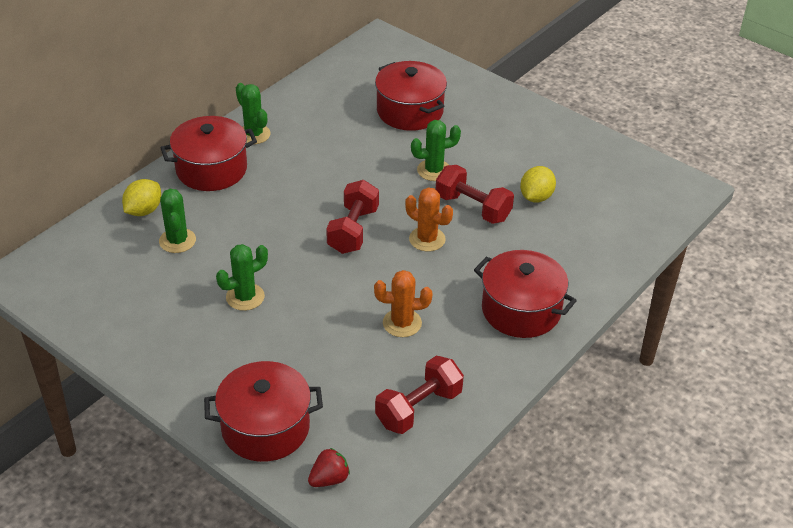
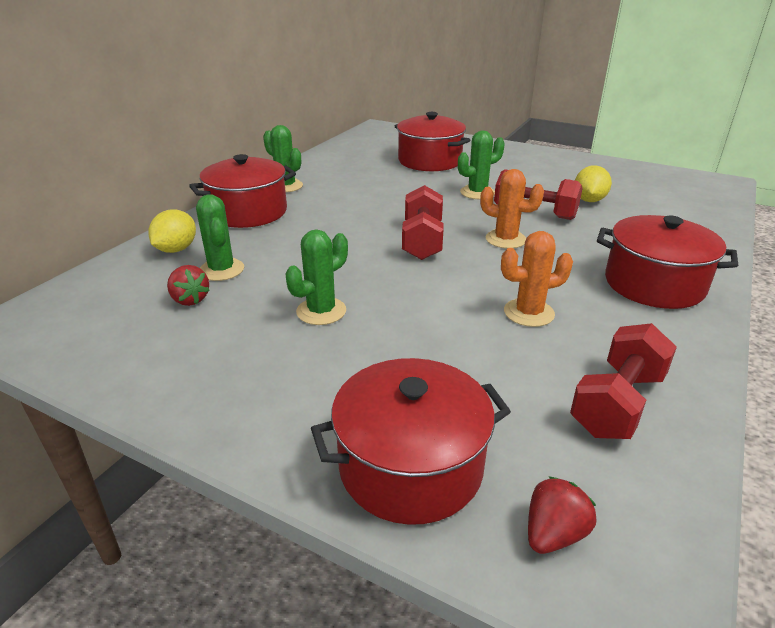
camera: 10 degrees left, 10 degrees down
(149, 270) = (190, 299): none -> red strawberry

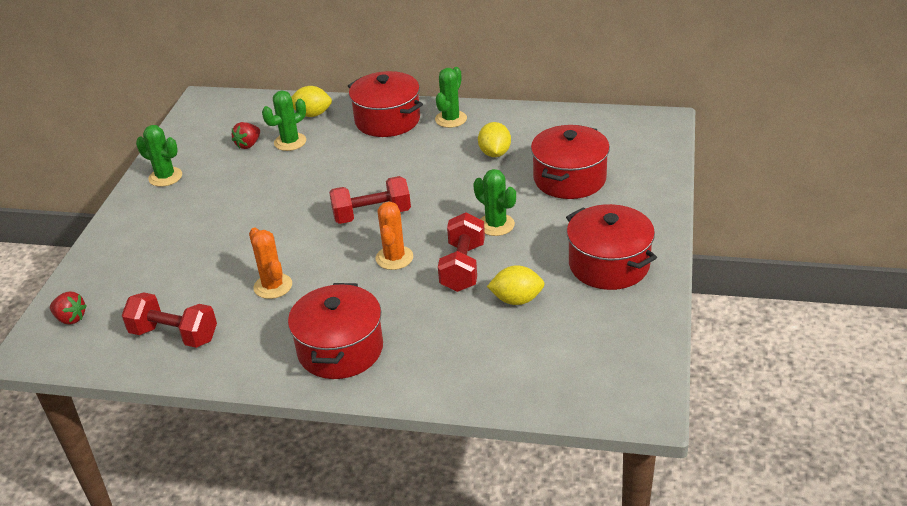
camera: 75 degrees right, 5 degrees up
(321, 311) = (249, 197): green cactus -> green cactus (165, 177)
(365, 178) = (495, 153): none -> yellow lemon
(410, 466) = (111, 265): red pot -> red pot (609, 265)

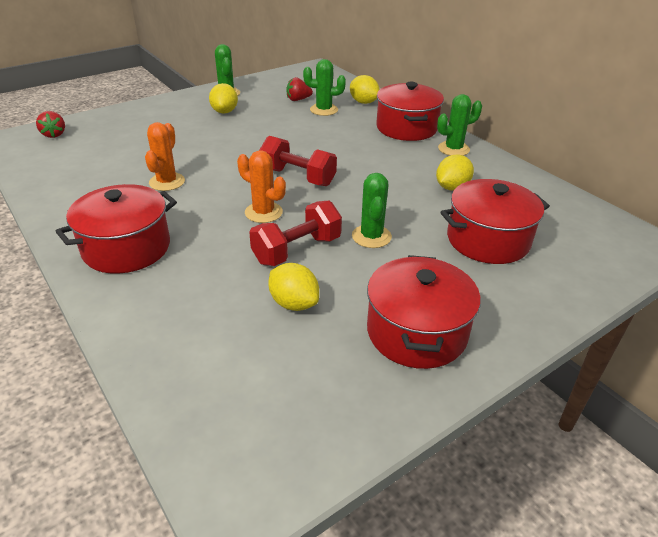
camera: 40 degrees right, 0 degrees up
(174, 335) = (73, 174): red dumbbell -> none
(200, 196) = (224, 111): none -> yellow lemon
(394, 258) = (263, 212): orange cactus -> orange cactus turned 75 degrees clockwise

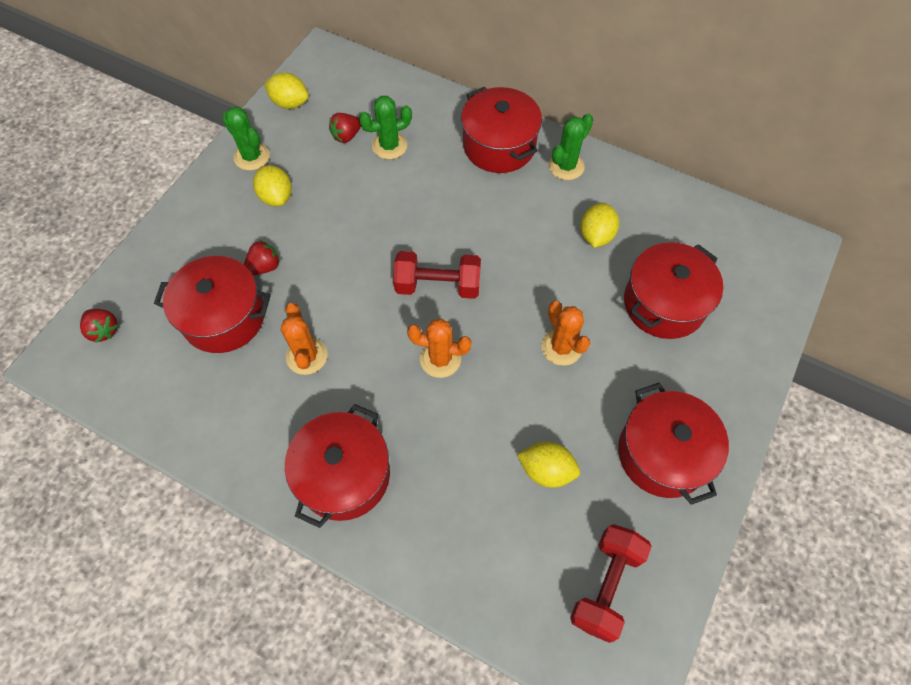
camera: 25 degrees left, 25 degrees up
(133, 149) = (224, 317): none -> red pot
(184, 136) = (264, 267): none -> red strawberry
(297, 250) = (506, 399): red dumbbell -> red dumbbell (605, 585)
(363, 102) = (425, 111): yellow lemon -> yellow lemon (290, 103)
(371, 236) = (561, 347): green cactus -> orange cactus

